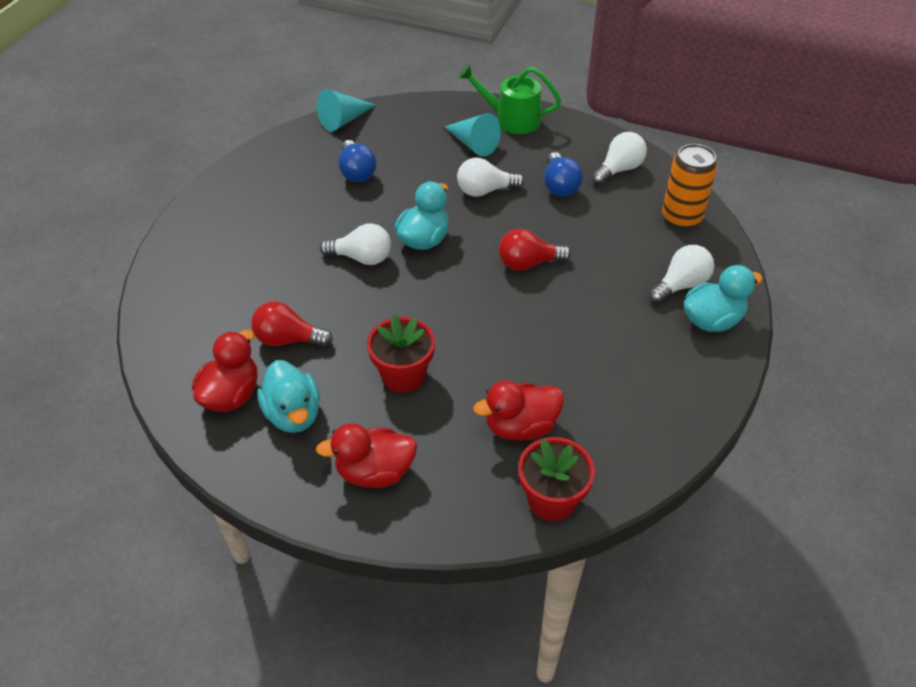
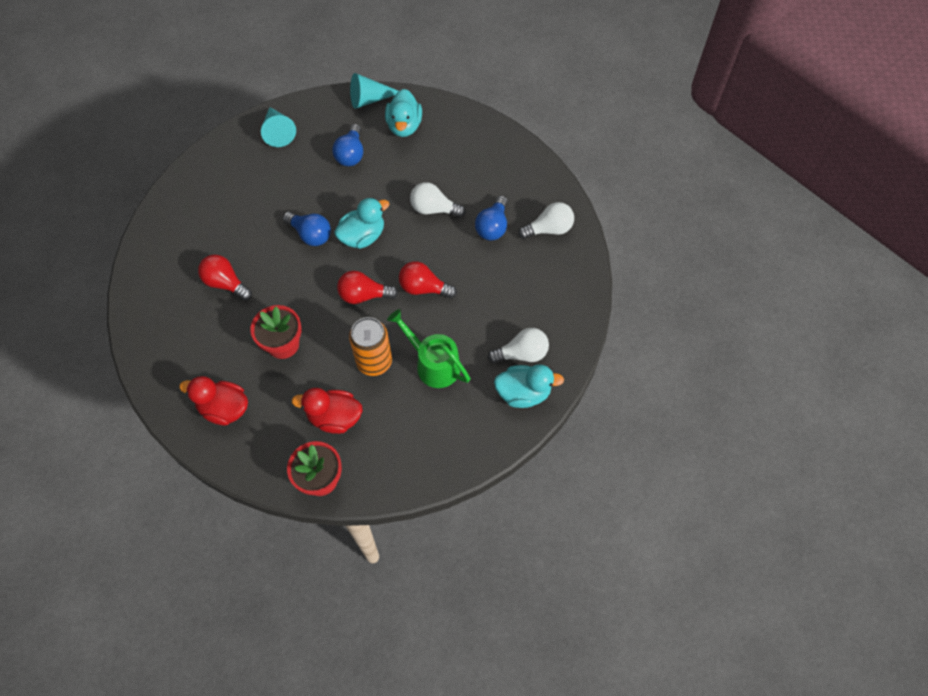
camera: 25 degrees right, 15 degrees up
(231, 395) = (168, 311): red duck -> none
(293, 414) = (198, 343): turquoise duck -> turquoise duck (404, 126)
(362, 258) = (311, 234): white light bulb -> blue light bulb
(466, 293) = (364, 295): none -> red light bulb
(473, 144) = (452, 160): turquoise cone -> turquoise cone (278, 132)
(512, 119) = (498, 147): green watering can -> green watering can (433, 364)
(681, 217) = (566, 294): orange can -> orange can (374, 361)

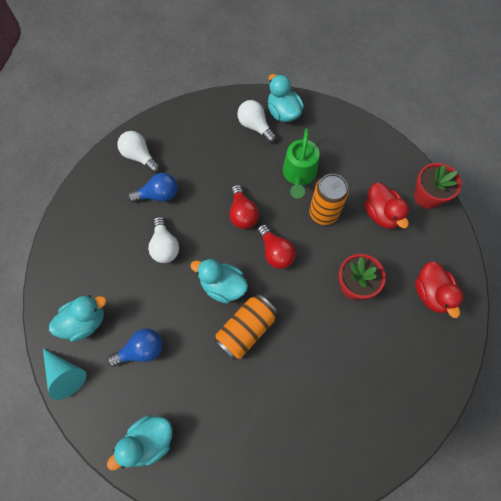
camera: 120 degrees left, 5 degrees up
(225, 283) = (335, 370): red light bulb -> none
(278, 132) = (149, 441): turquoise cone -> turquoise duck
(311, 234) = (246, 330): blue light bulb -> orange can

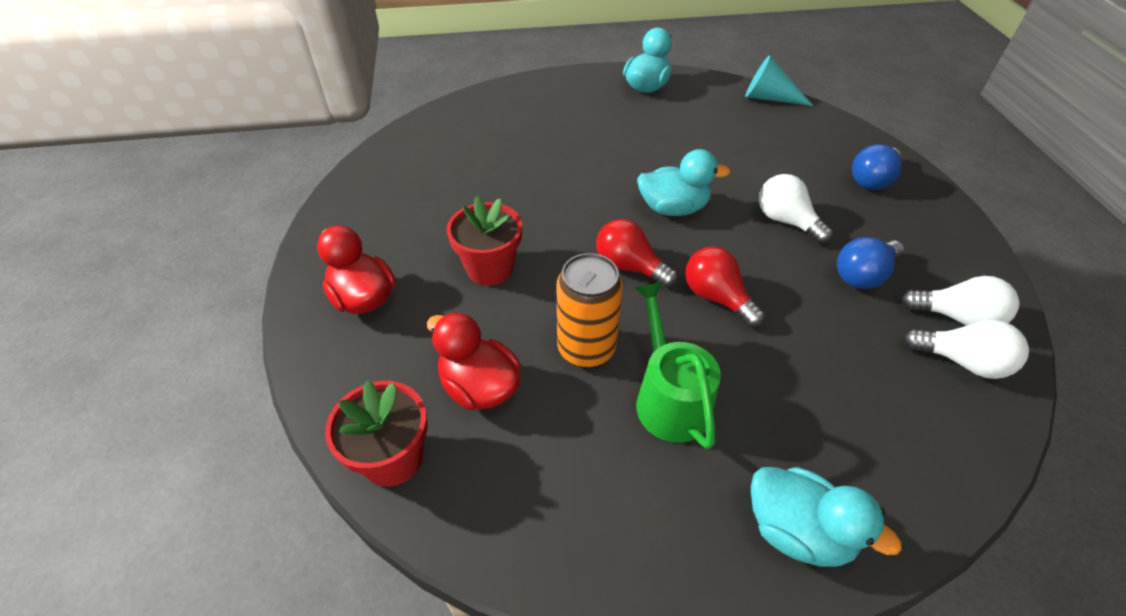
camera: 155 degrees right, 20 degrees down
(85, 321) = (796, 133): turquoise duck -> none
(141, 350) = (714, 132): blue light bulb -> blue light bulb (872, 180)
(246, 330) = (612, 180): orange can -> none
(255, 126) = (826, 465): white light bulb -> white light bulb (961, 361)

